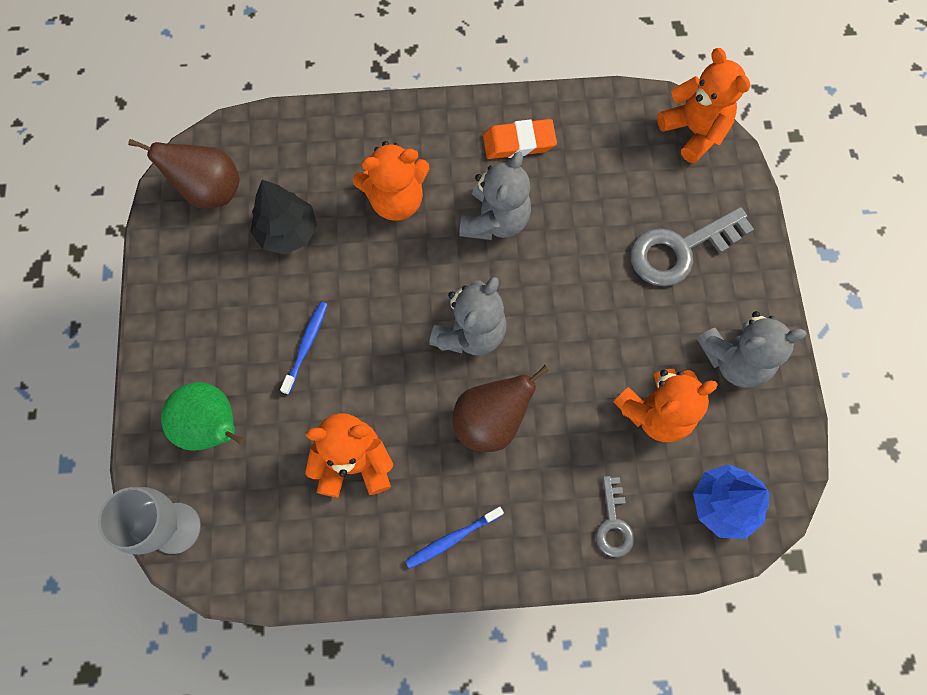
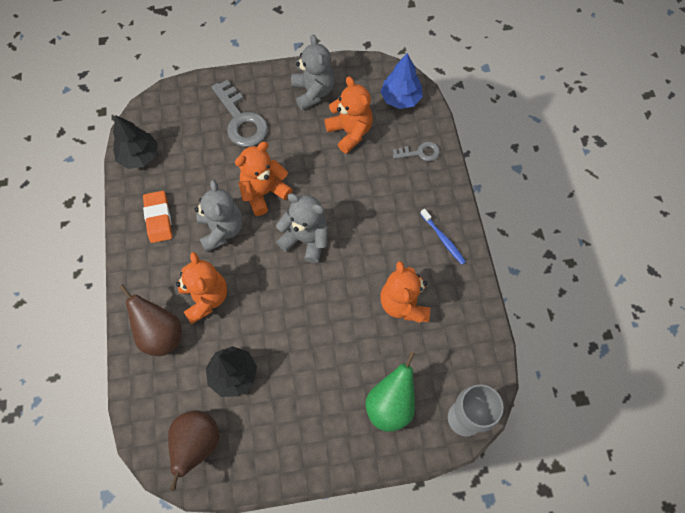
camera: 95 degrees left, 5 degrees down
(306, 346) = (324, 347): blue toothbrush -> none
(491, 421) = (365, 222): brown pear -> brown pear (161, 334)
(495, 220) = (221, 230): grey teddy bear -> grey teddy bear turned 60 degrees clockwise
(619, 116) = (139, 156): none -> black tree
(693, 131) = (153, 113): orange teddy bear -> orange teddy bear (264, 192)

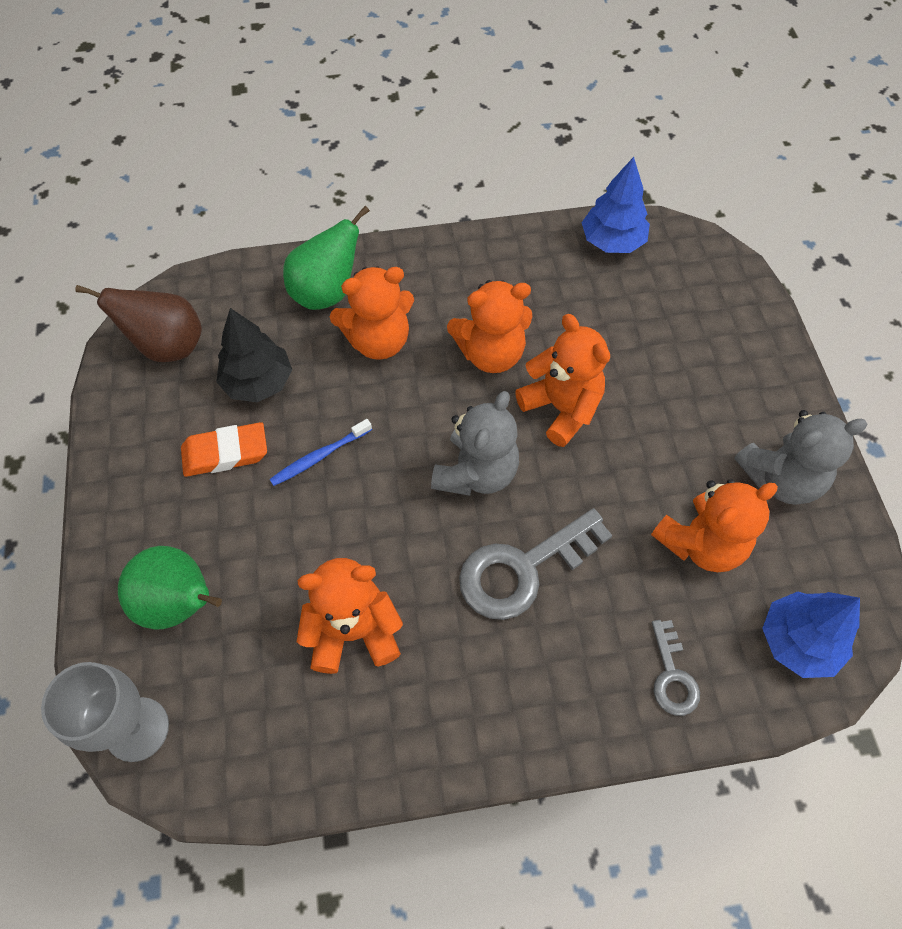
camera: 90 degrees right, 5 degrees down
(139, 156) = (612, 241): black tree -> blue tree
(159, 218) = (507, 274): orange eraser -> orange eraser (225, 453)
(161, 334) = (327, 293): brown pear -> green pear
(221, 230) = (491, 353): grey teddy bear -> orange teddy bear
(241, 120) = (699, 368): grey key -> grey key (522, 569)
(443, 239) = (481, 711): blue toothbrush -> blue toothbrush (320, 456)

